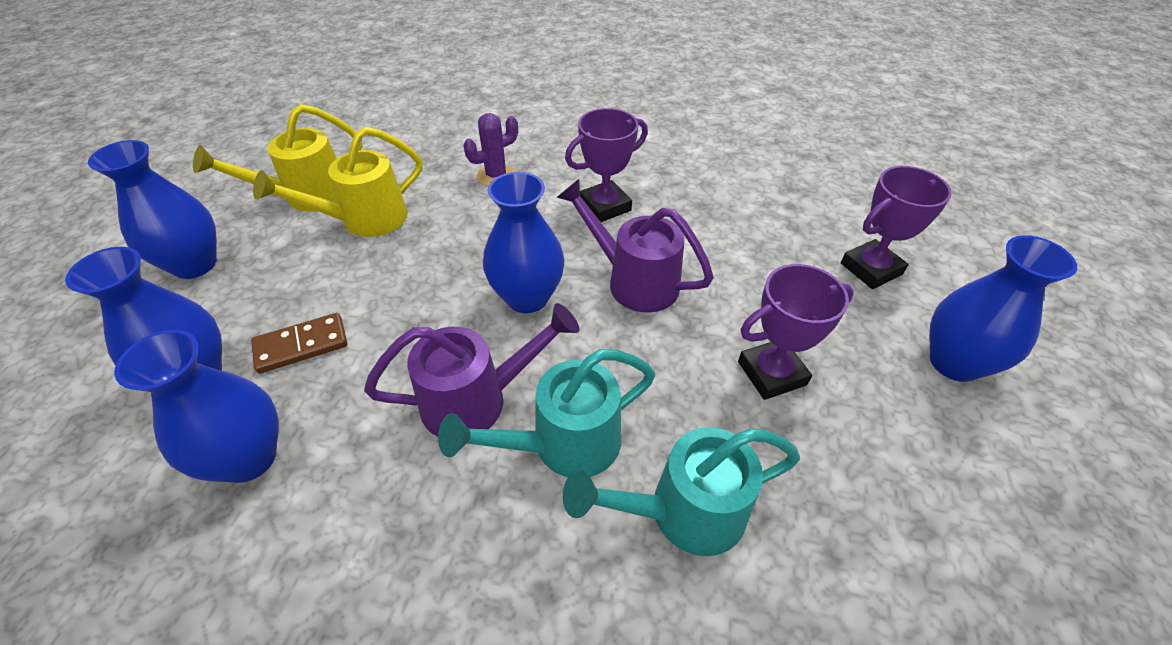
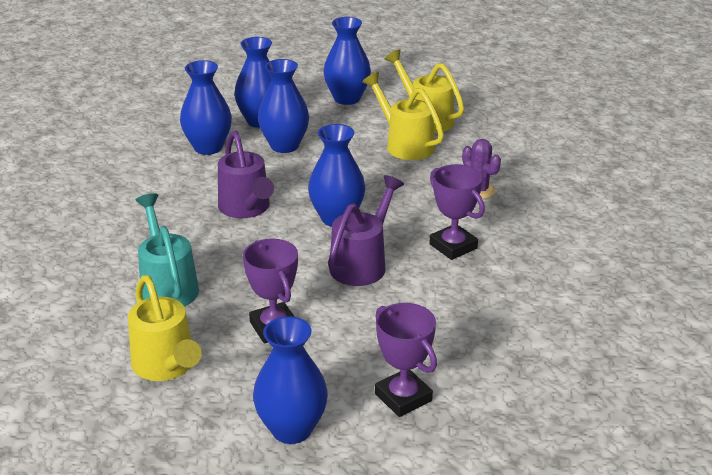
camera: 85 degrees right, 15 degrees down
(301, 345) = (284, 146): brown domino -> blue vase
(564, 444) = (215, 242): turquoise watering can -> none
(880, 505) = (166, 366): none -> yellow watering can

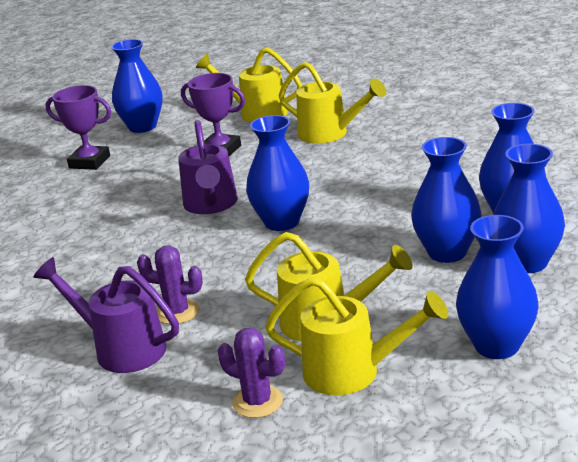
camera: 145 degrees right, 5 degrees down
(167, 286) = (329, 134): turquoise watering can -> yellow watering can
(246, 208) = (370, 192): purple watering can -> purple watering can (122, 348)
(453, 246) = (148, 251): purple trophy -> none
(486, 128) = (257, 402): none -> purple cactus

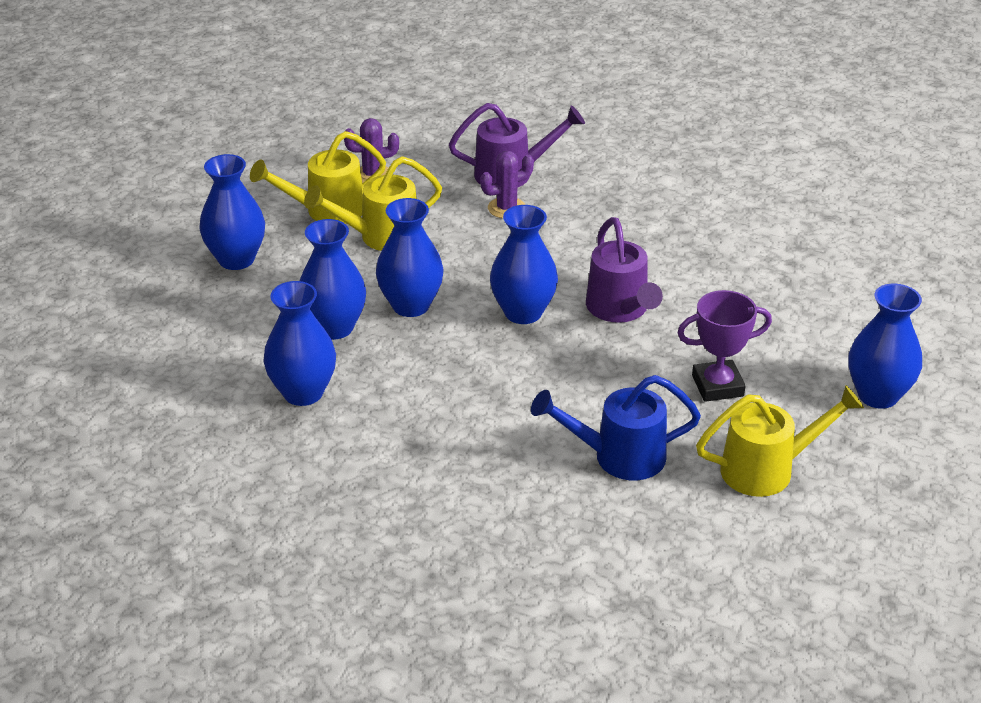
camera: 140 degrees right, 10 degrees up
(89, 162) = (842, 321): purple trophy -> none
(211, 205) = (620, 309): purple watering can -> purple watering can turned 150 degrees counterclockwise
(329, 134) = (619, 457): yellow watering can -> blue watering can
(527, 262) = (255, 339): blue vase -> blue vase (411, 305)

